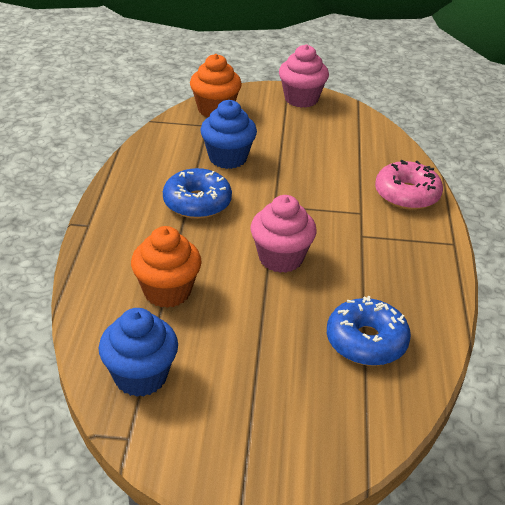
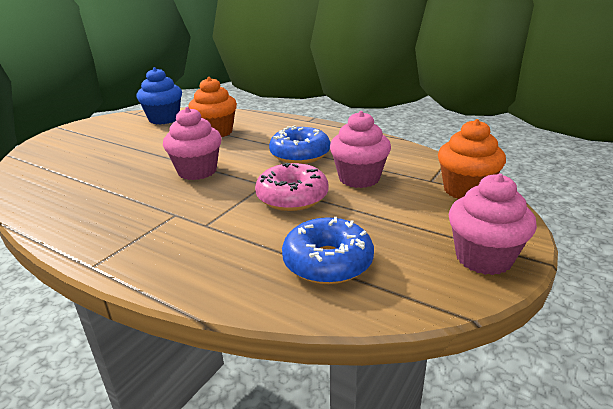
camera: 120 degrees right, 10 degrees down
(228, 158) = (359, 178): blue cupcake -> pink cupcake
(366, 341) = (77, 180): blue donut -> blue donut (327, 262)
(407, 194) = (199, 267): pink donut -> pink donut (292, 197)

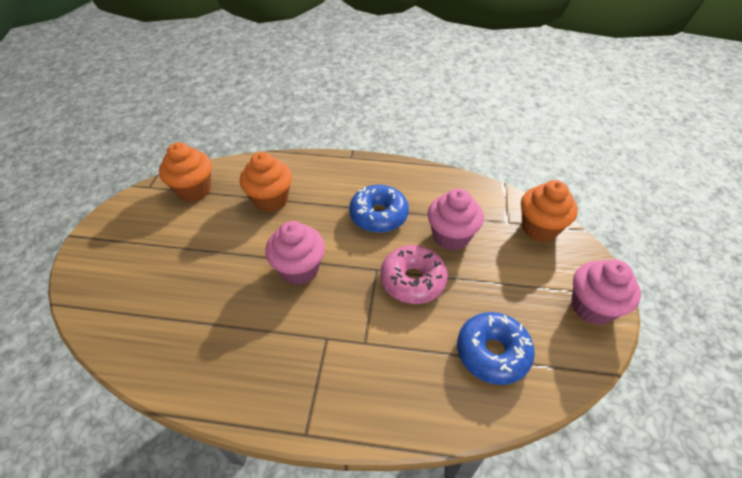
camera: 25 degrees left, 20 degrees up
(164, 119) = (194, 190): blue cupcake -> orange cupcake

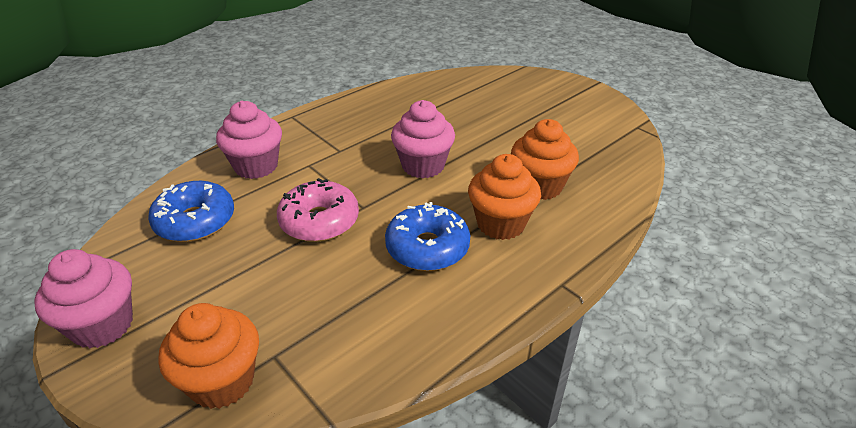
camera: 130 degrees right, 10 degrees down
(194, 190) = (606, 148): orange cupcake -> orange cupcake (501, 224)
(451, 236) = (326, 284): pink cupcake -> pink cupcake (256, 166)

